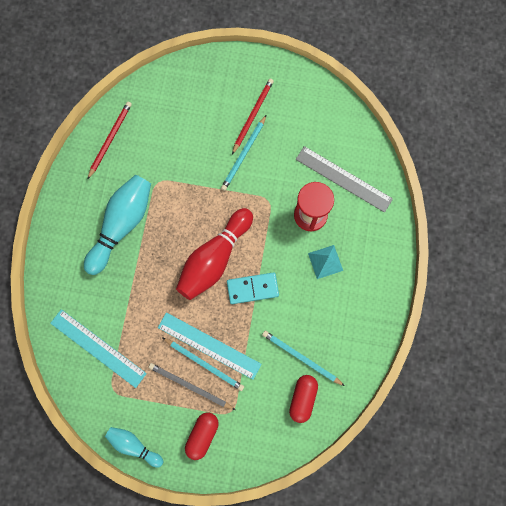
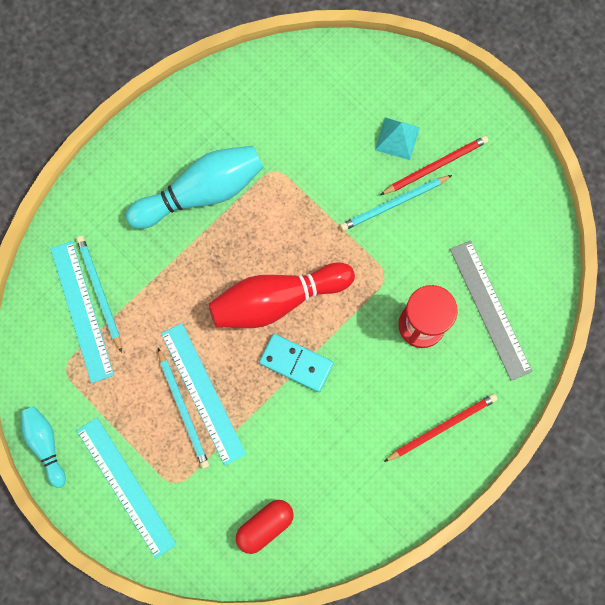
camera: 35 degrees right, 0 degrees up
(110, 139) = (255, 87): red pencil -> red pencil (442, 427)
(190, 386) = (151, 423): grey pencil -> none
(202, 435) = (126, 486): red capsule -> turquoise ruler
(301, 358) = (295, 479): turquoise pencil -> turquoise pencil (99, 292)
(325, 261) = (400, 390): turquoise pyramid -> turquoise pyramid (397, 138)

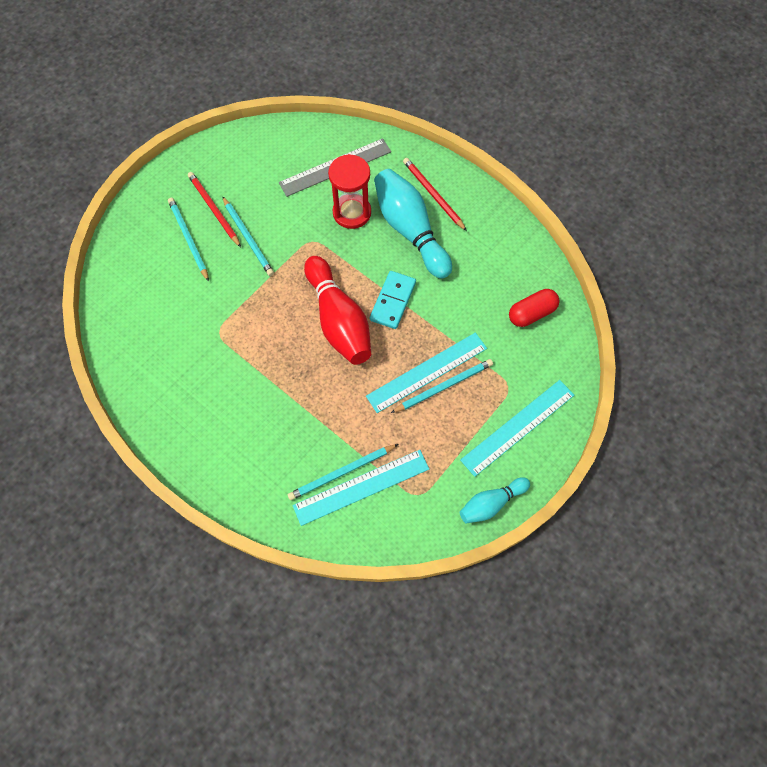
camera: 95 degrees left, 10 degrees down
(201, 192) = (240, 392): turquoise bowling pin -> turquoise bowling pin (410, 230)
(265, 526) = (531, 313): red capsule -> red capsule turned 75 degrees counterclockwise
(397, 138) = (188, 239): turquoise pyramid -> turquoise pencil

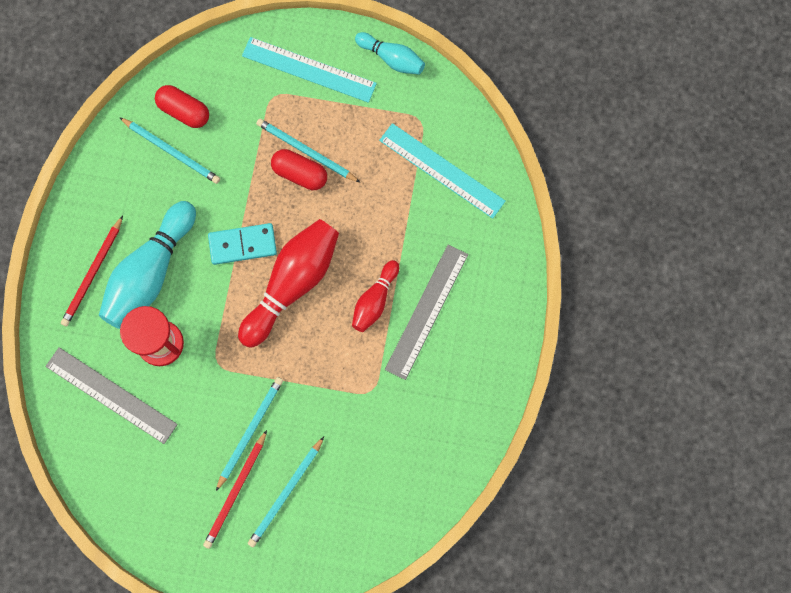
camera: 120 degrees left, 10 degrees up
(251, 406) = (426, 311): none -> grey ruler
(285, 372) = (375, 300): none -> red bowling pin
(341, 472) = (439, 194): turquoise pencil -> turquoise pencil (172, 151)
(427, 372) = (300, 174): turquoise ruler -> red capsule

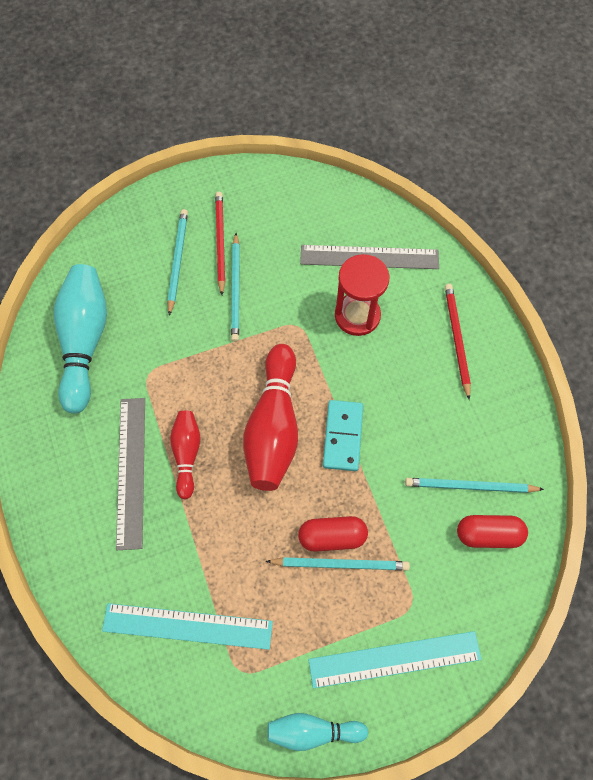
camera: 150 degrees right, 10 degrees down
(150, 272) = (408, 367): turquoise bowling pin -> turquoise bowling pin (85, 342)
(242, 245) = (342, 436): turquoise domino -> turquoise domino turned 45 degrees counterclockwise

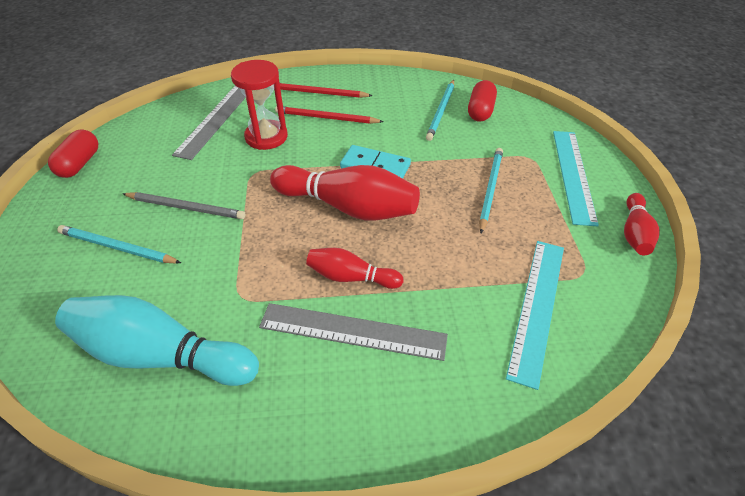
camera: 75 degrees left, 20 degrees down
(220, 242) = (122, 210): red pencil -> red pencil (326, 118)
(236, 289) = (186, 208): turquoise pencil -> grey pencil
(313, 730) = (634, 233): turquoise bowling pin -> red bowling pin
(332, 536) = (465, 189): red capsule -> red capsule (79, 164)

